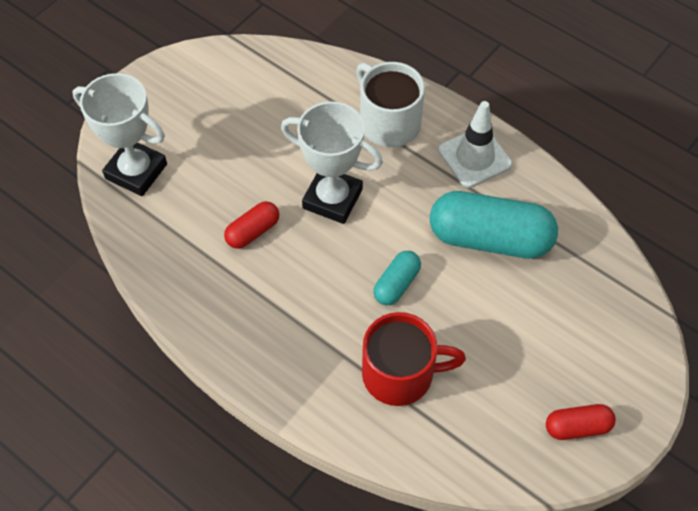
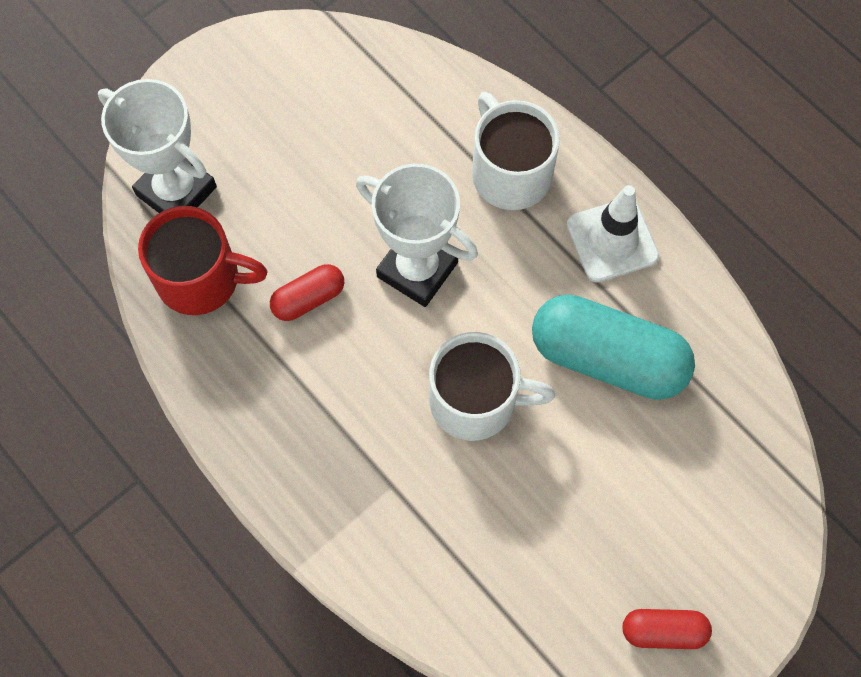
camera: 10 degrees right, 10 degrees up
(396, 284) = (476, 401): turquoise capsule -> white mug
(400, 374) = (457, 522): red mug -> red mug (201, 279)

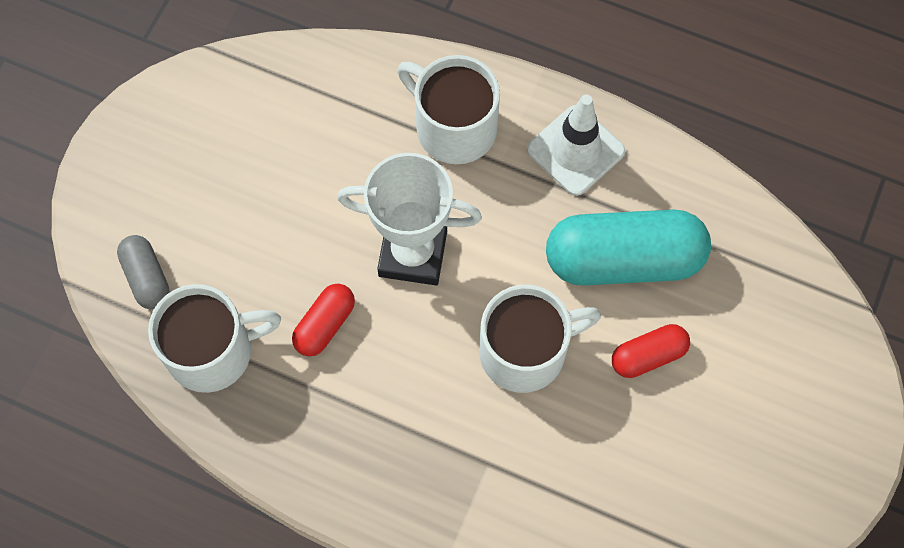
camera: 25 degrees left, 0 degrees up
(176, 191) = (147, 278): white trophy -> grey capsule
(201, 279) = (213, 351): red mug -> white mug
(663, 631) = (789, 481): red capsule -> red capsule (648, 356)

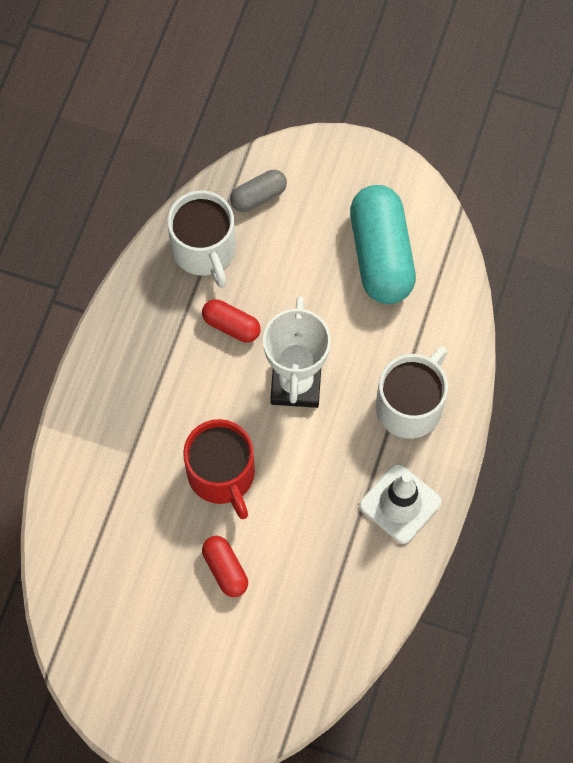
camera: 85 degrees right, 0 degrees up
(525, 351) = (222, 475): white mug -> red mug
(623, 259) = (306, 547): turquoise capsule -> turquoise capsule (381, 255)

